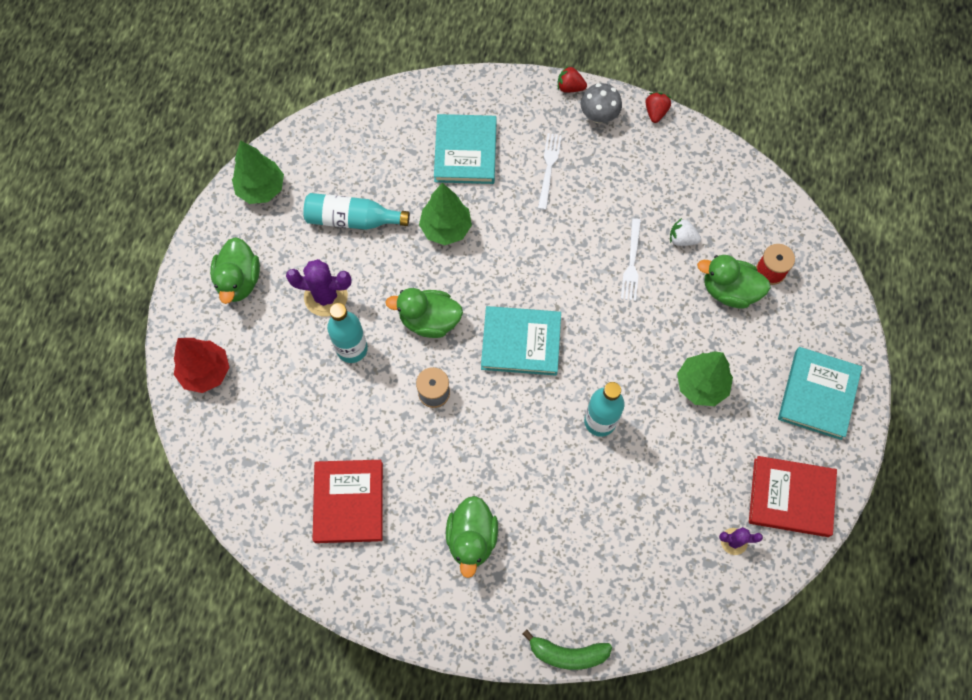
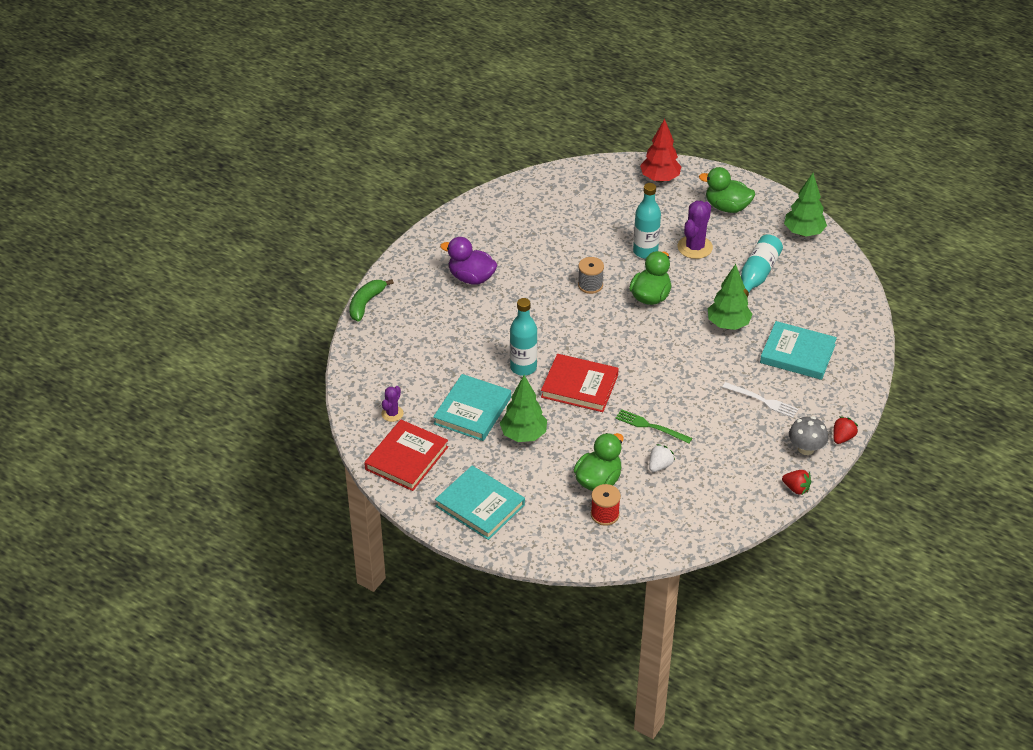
camera: 110 degrees right, 25 degrees down
(348, 502) = (529, 225): red book -> red book (579, 386)
(472, 538) = (471, 278): green duck -> purple duck
(521, 342) = (609, 341): turquoise book -> turquoise book (472, 411)
(631, 263) = (651, 426): white fork -> green fork

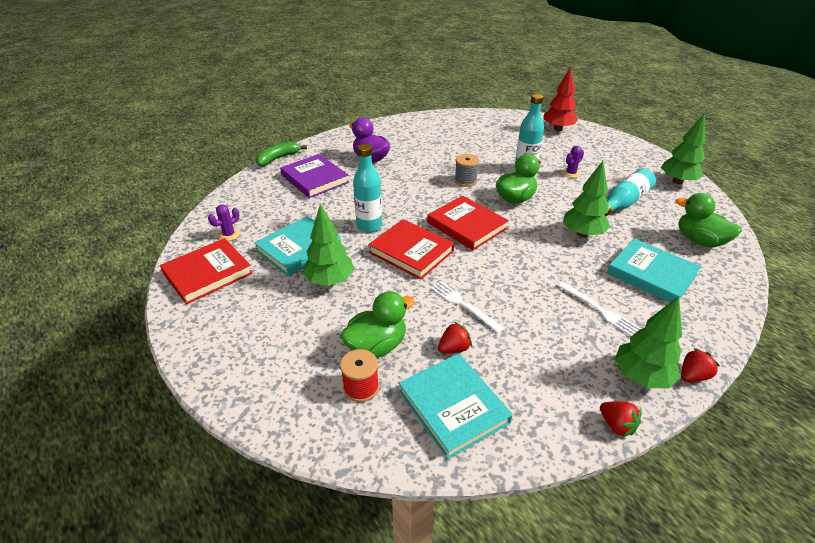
camera: 20 degrees right, 5 degrees down
(428, 322) = (314, 179): none -> purple book
(480, 505) = (236, 337): turquoise book -> turquoise book (453, 406)
(617, 343) = (466, 226): none -> red book
(651, 426) = (463, 305): green fork -> white fork
(660, 465) = (454, 348): white strawberry -> red strawberry
(695, 247) = (571, 173): purple cactus -> purple cactus, size x0.57
(727, 207) = (609, 154): green duck -> green duck (699, 241)
(806, 448) = (641, 376): grey mushroom -> green tree

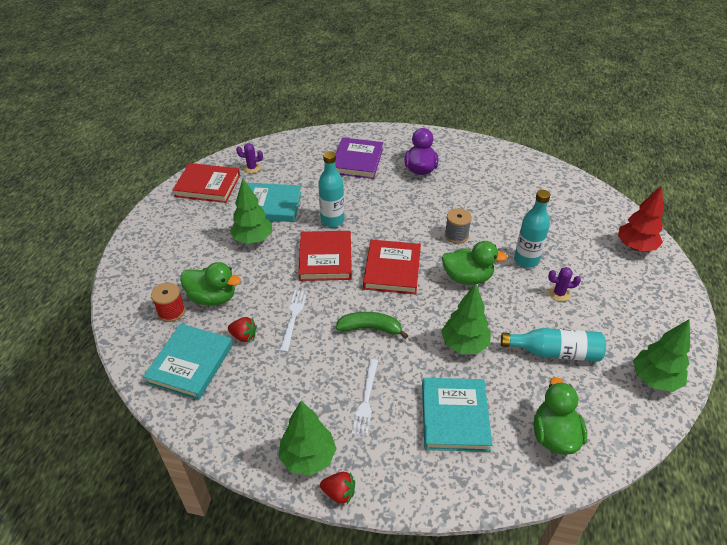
camera: 50 degrees right, 5 degrees up
(278, 158) = (360, 129): green banana -> green banana (370, 328)
(616, 425) = (243, 461): red strawberry -> none

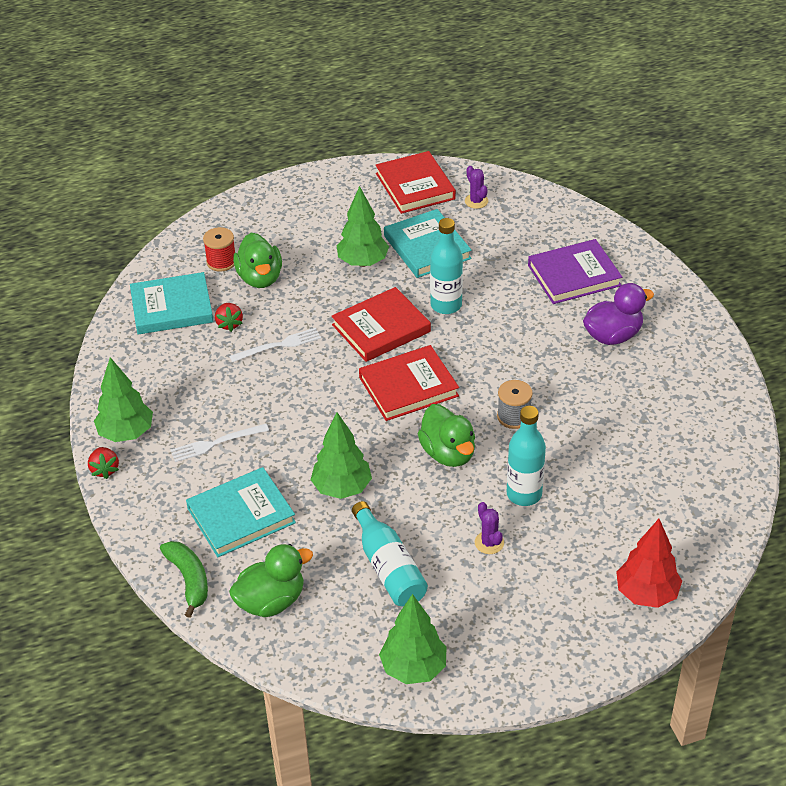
camera: 60 degrees right, 0 degrees up
(370, 328) = (308, 407): green banana -> green banana (189, 580)

